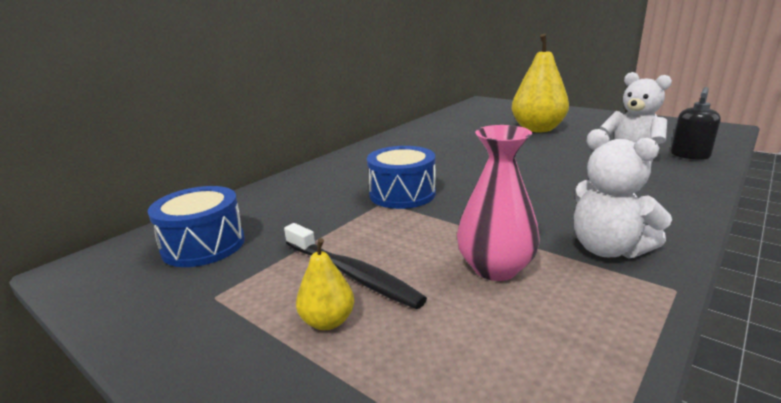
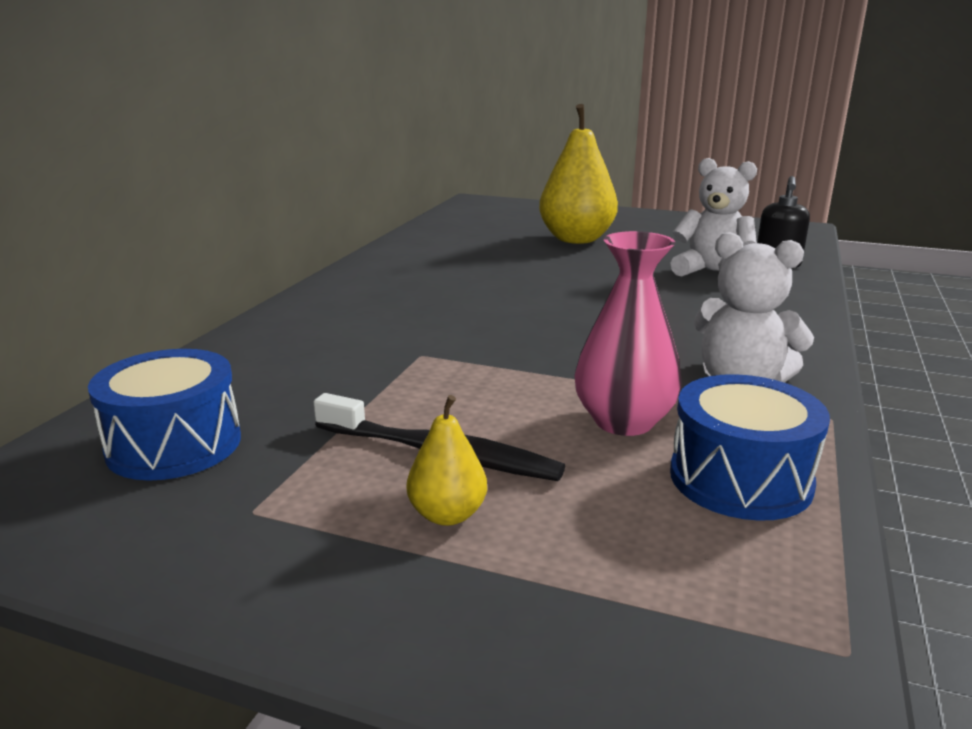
camera: 20 degrees left, 0 degrees up
(402, 194) = (441, 341): blue drum -> blue drum (740, 479)

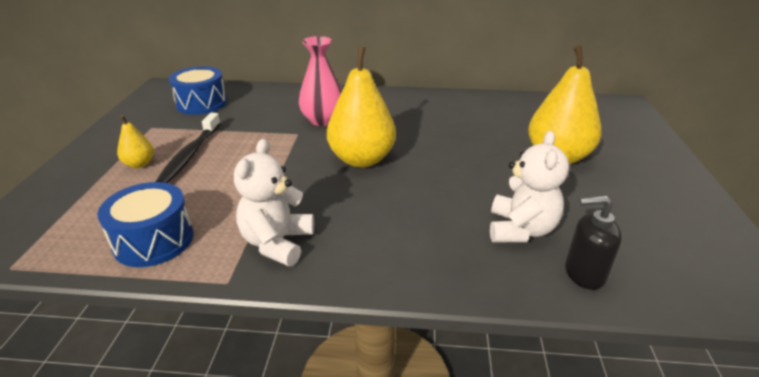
camera: 75 degrees right, 10 degrees up
(536, 320) = (362, 159): none -> yellow pear
(624, 421) = (221, 200): pink vase -> pink vase (322, 120)

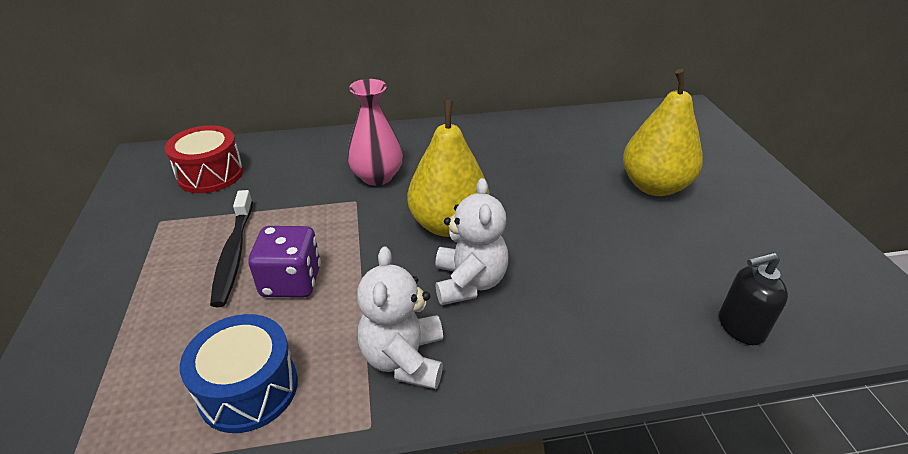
camera: 15 degrees left, 5 degrees up
(139, 164) = (171, 279): yellow pear -> none
(201, 103) = (211, 174): blue drum -> red drum
(221, 178) = (291, 281): none -> purple dice
(521, 229) = (658, 286): white teddy bear -> white teddy bear (469, 282)

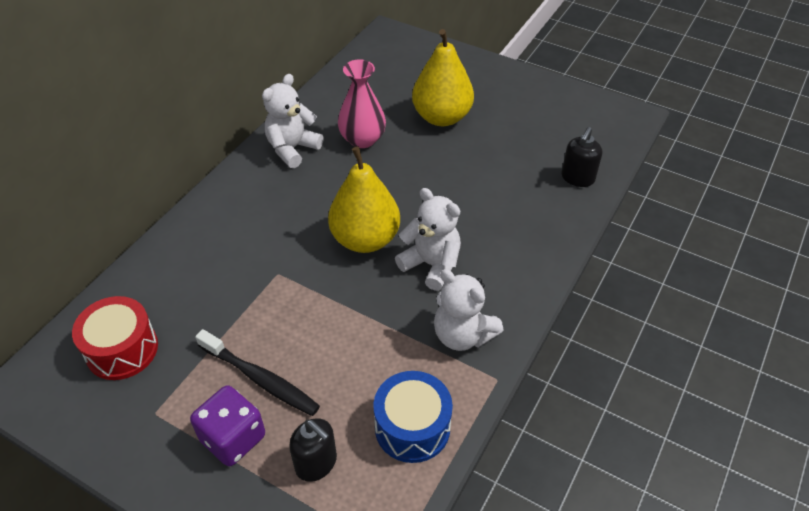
camera: 50 degrees left, 10 degrees up
(160, 341) = (316, 463): none -> black soap dispenser
(291, 281) = (331, 358): purple dice -> purple dice (233, 438)
(377, 177) = (262, 244): pink vase -> pink vase (362, 139)
(493, 136) = (292, 149): none -> white teddy bear

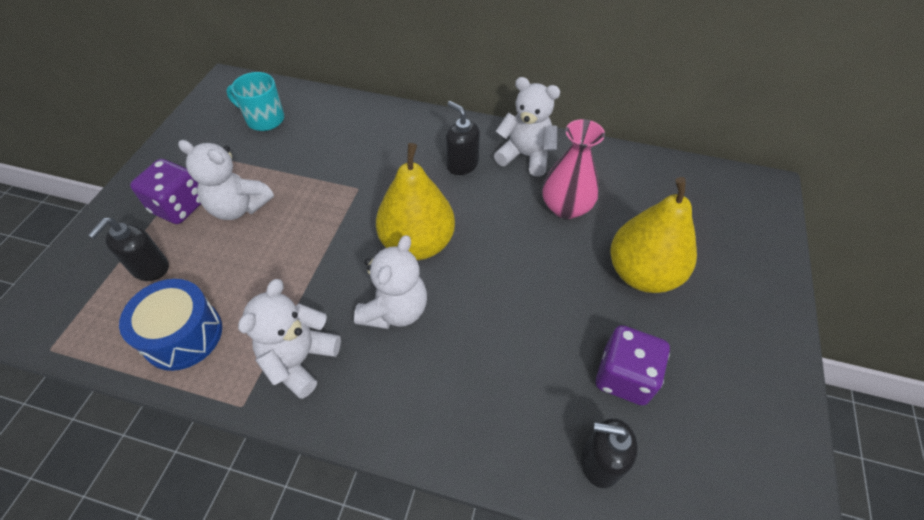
camera: 75 degrees right, 5 degrees up
(122, 349) = (264, 119): red drum -> turquoise mug
(260, 378) = (239, 207): black toothbrush -> white teddy bear
(282, 192) = (462, 164): none -> black soap dispenser
(521, 150) = (624, 376): none -> purple dice

